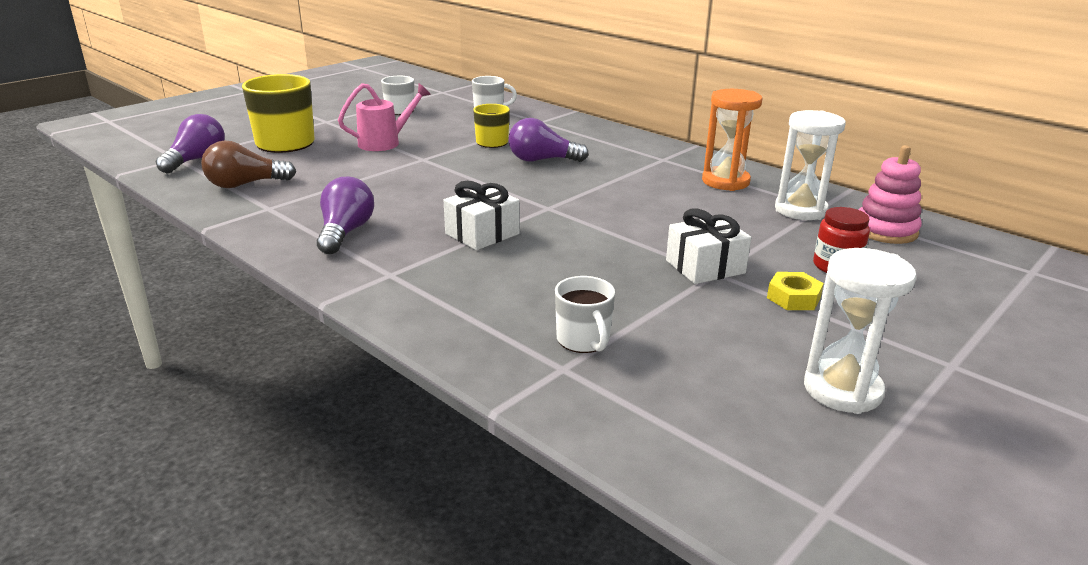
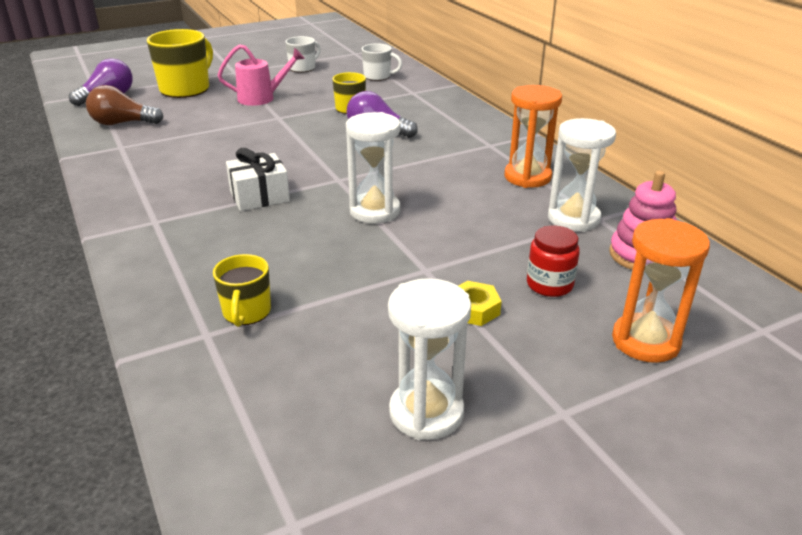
camera: 20 degrees right, 5 degrees up
(345, 232) = (155, 178): purple light bulb -> none
(583, 340) = (246, 312): white mug -> yellow mug
(615, 230) = (375, 211): none -> white hourglass
(705, 267) = (421, 262): white gift -> none
(957, 296) = (645, 341): none -> orange hourglass

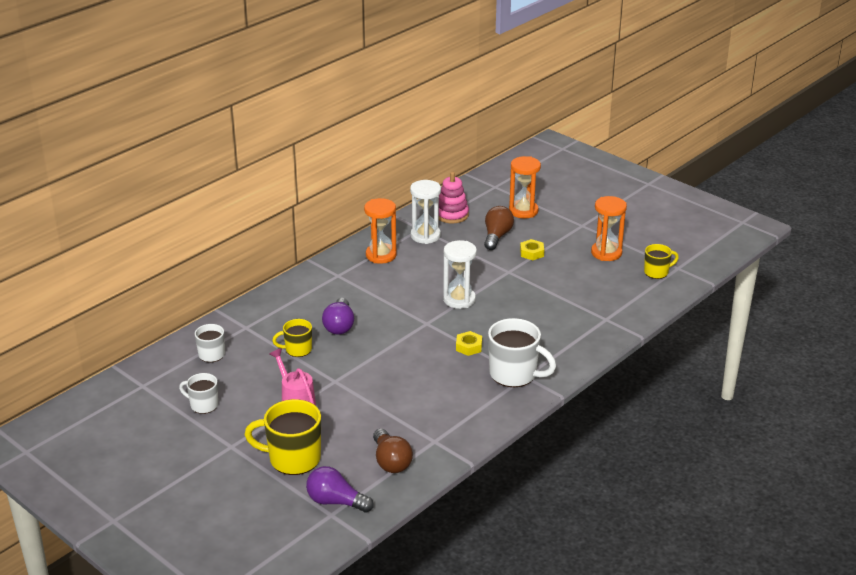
camera: 110 degrees left, 0 degrees up
(167, 214) = (514, 374): none -> white mug
(246, 312) = (582, 313): yellow mug -> yellow mug (657, 272)
(259, 196) = (469, 347): white gift -> yellow nut
(426, 412) = (606, 253): white hourglass -> orange hourglass
(549, 285) = (497, 236): red jar -> brown light bulb

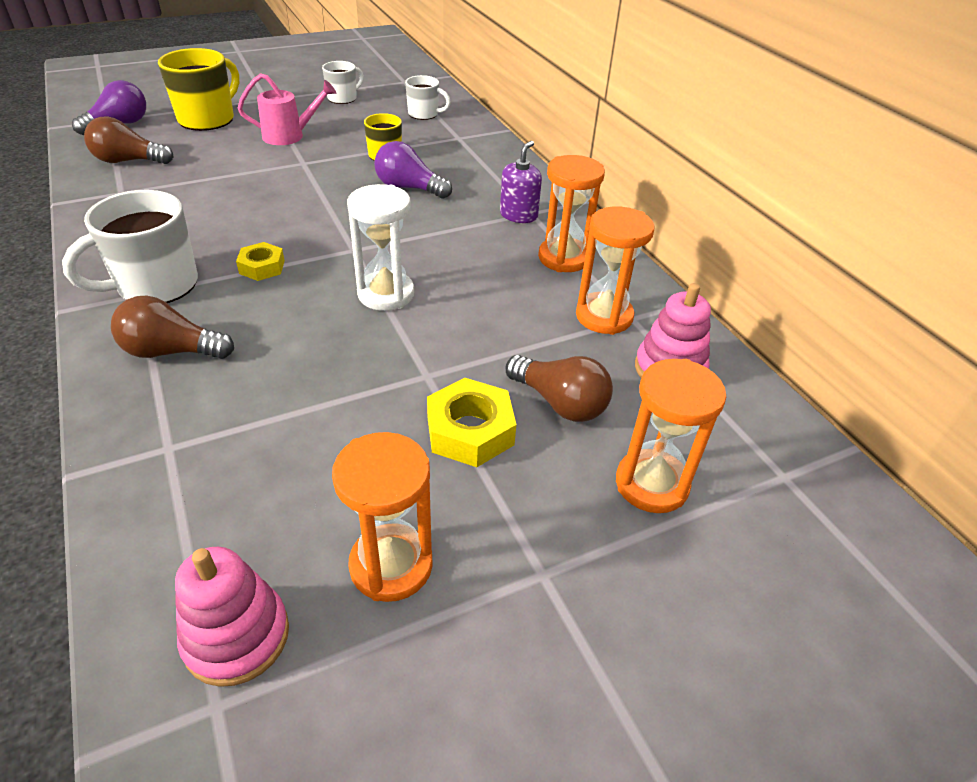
camera: 110 degrees right, 10 degrees up
(344, 278) = (518, 215): none -> purple soap dispenser
(425, 236) = (604, 316): white hourglass -> orange hourglass
(532, 253) = (470, 431): yellow nut -> yellow nut, size x1.58
(555, 344) = (171, 351): none -> brown light bulb
(657, 272) = (236, 636): yellow mug -> pink stacking toy

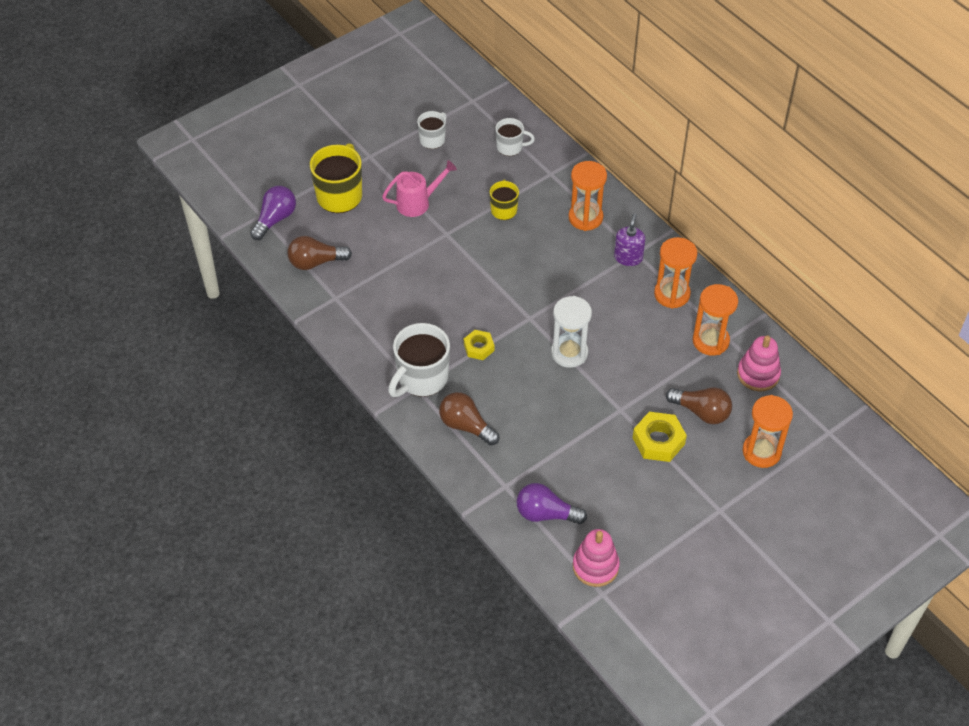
camera: 10 degrees left, 10 degrees up
(171, 351) = (466, 426): brown light bulb -> brown light bulb turned 45 degrees clockwise
(391, 565) = (648, 521): orange hourglass -> orange hourglass (585, 218)
(408, 188) = (538, 245): purple light bulb -> purple light bulb (545, 514)

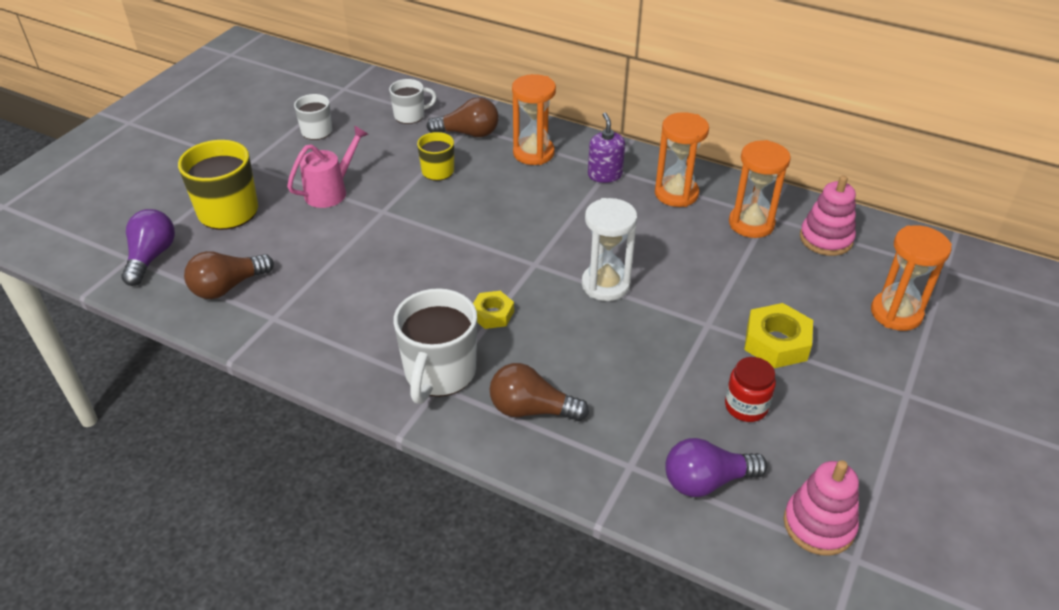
camera: 25 degrees left, 10 degrees down
(604, 477) = (746, 406): none -> red jar
(701, 412) = (798, 295): brown light bulb -> brown light bulb (468, 133)

